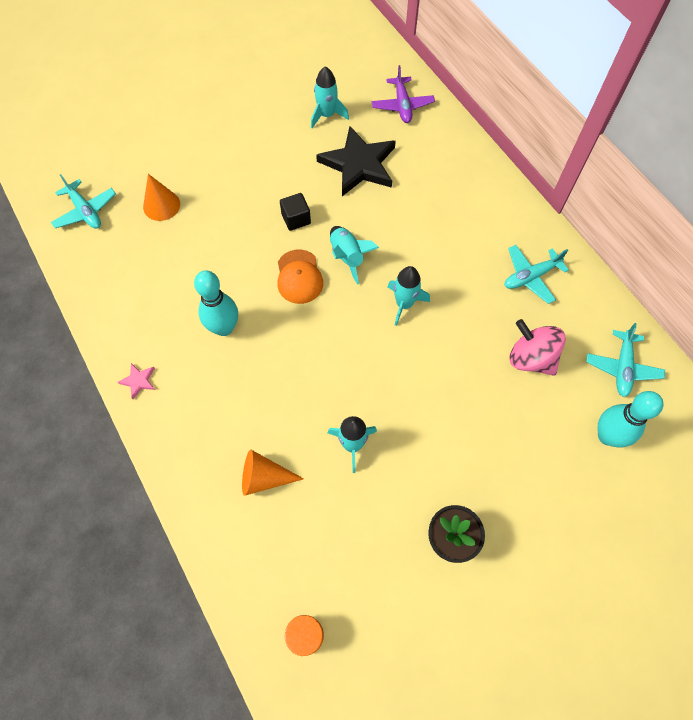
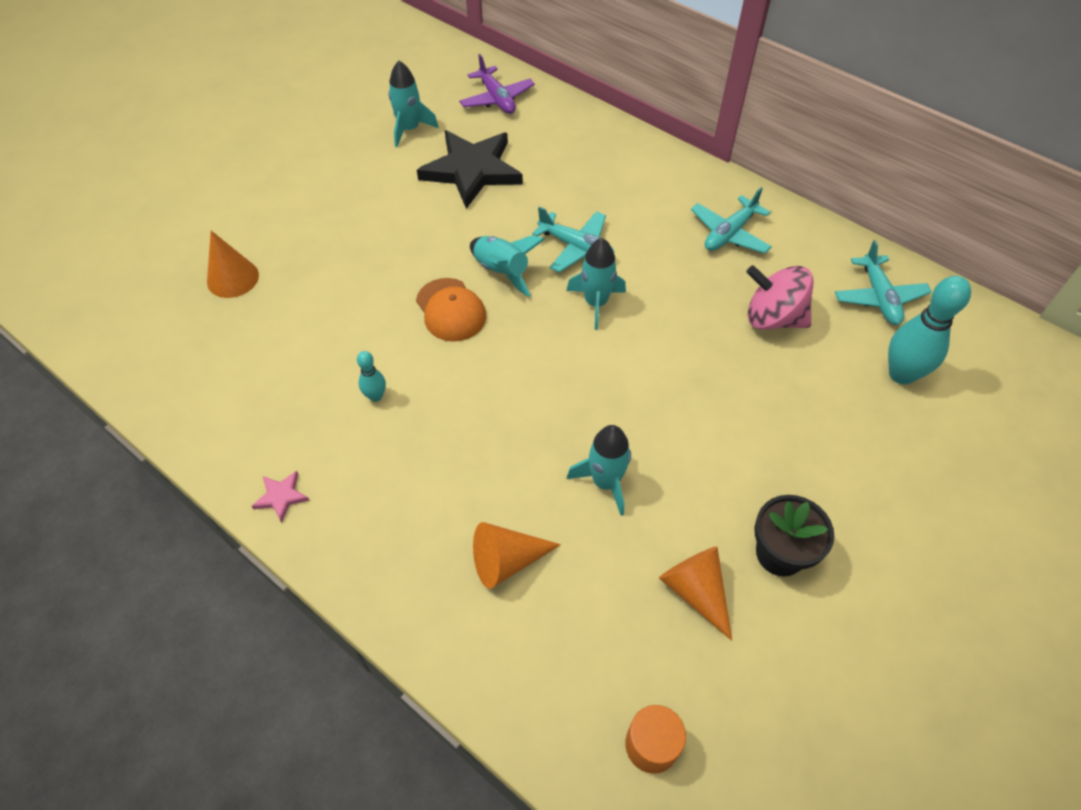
camera: 20 degrees left, 10 degrees down
(85, 211) = (127, 312): turquoise plane -> turquoise plane (576, 247)
(224, 328) = (376, 396): turquoise bowling pin -> turquoise bowling pin, size x0.50
(296, 219) = (419, 247): black cube -> none
(380, 544) = (695, 591): none -> orange cone

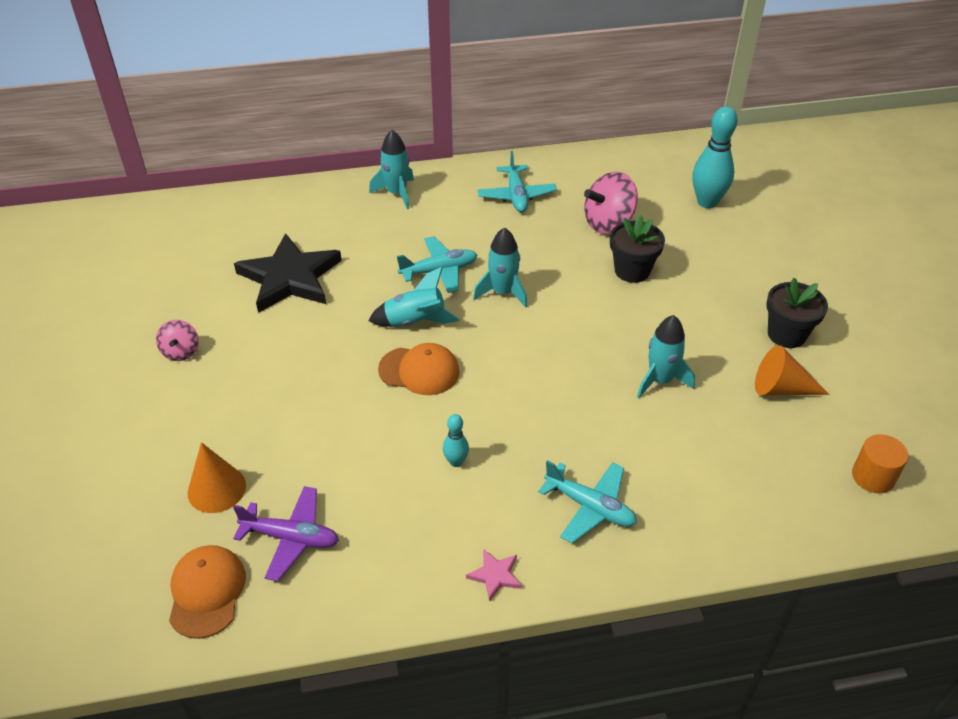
camera: 50 degrees left, 10 degrees down
(141, 337) = (206, 592): none -> orange cap
(340, 170) = (181, 352): none -> pink spinning top
(409, 129) = (193, 285): turquoise rocket -> turquoise rocket (396, 193)
(497, 99) = (231, 220): purple plane -> purple plane (291, 538)
(507, 561) = (678, 469): orange cone -> none
(728, 374) = (632, 270): none -> black flower pot
(879, 297) = (641, 172): turquoise plane -> turquoise plane (590, 507)

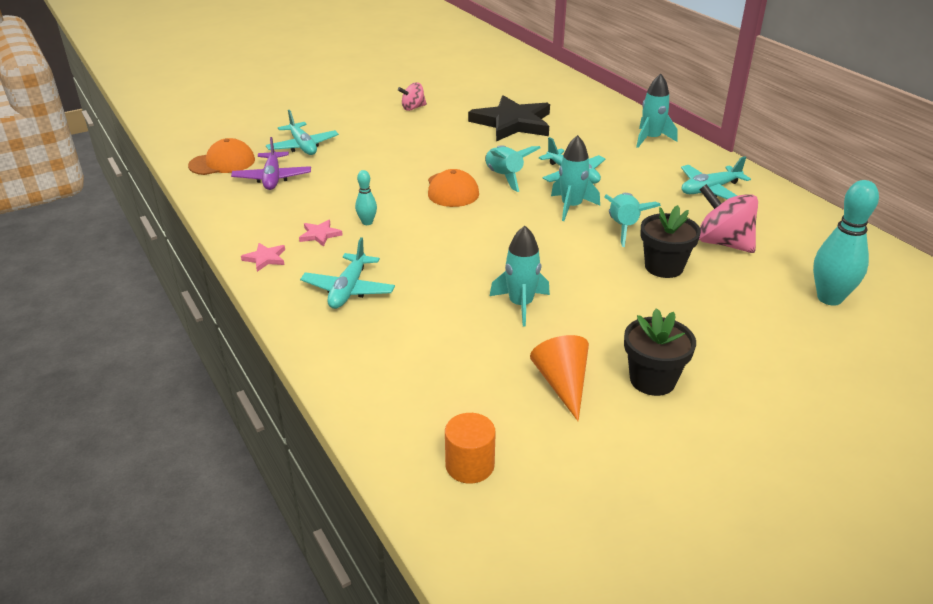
camera: 70 degrees right, 10 degrees down
(216, 489) = (303, 146): orange cone -> turquoise plane
(464, 512) = (320, 235): none -> pink star
(557, 271) = (624, 228): none -> turquoise rocket

